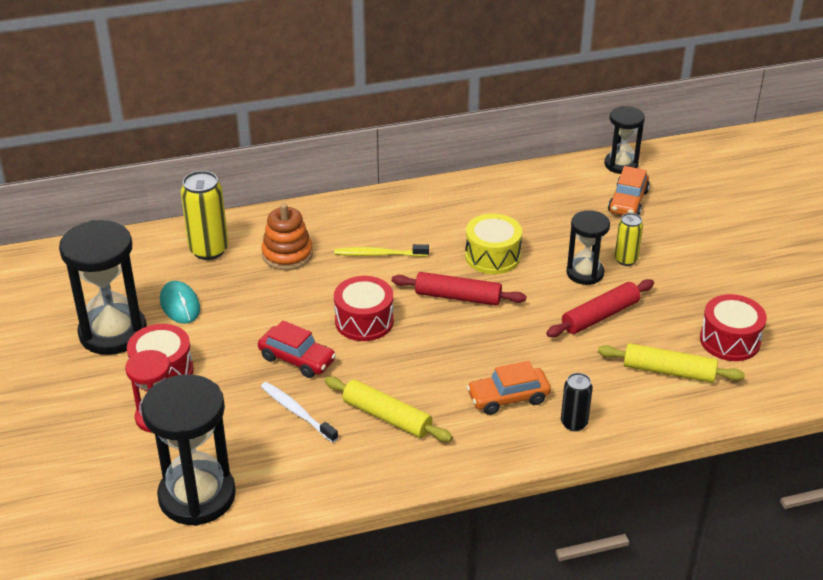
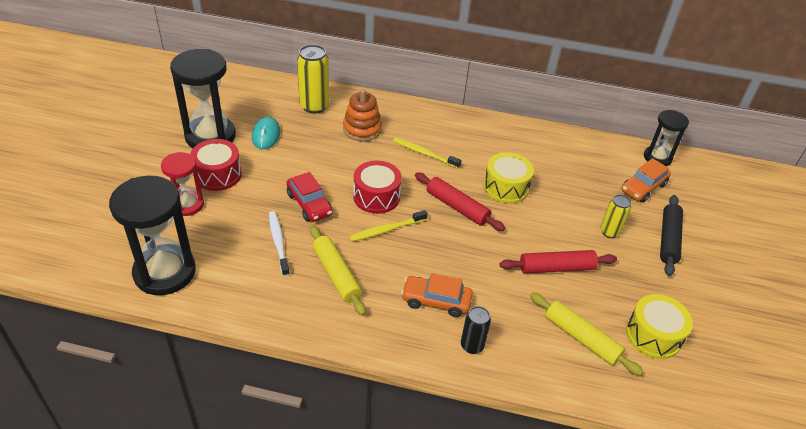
camera: 25 degrees right, 5 degrees up
(402, 350) = (386, 230): none -> yellow toothbrush
(585, 273) = (568, 229): black hourglass -> none
(685, 244) = (668, 239): none -> black rolling pin
(730, 340) = (653, 336): red drum -> yellow drum

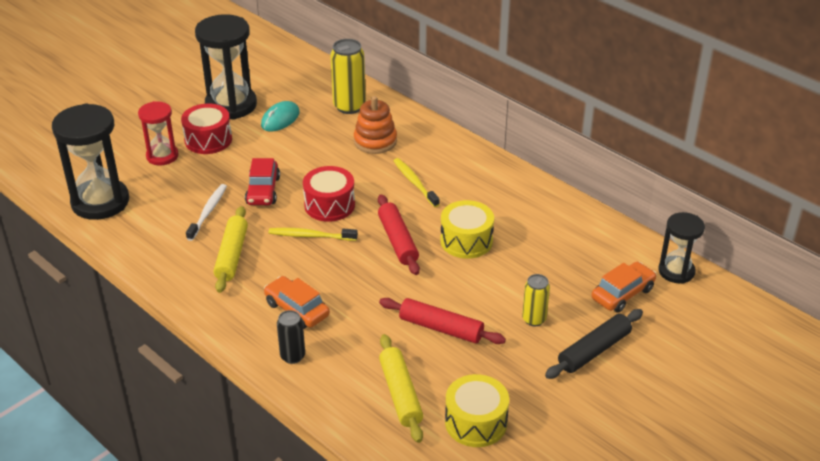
camera: 35 degrees right, 5 degrees down
(643, 188) = (622, 294): orange car -> orange car turned 150 degrees clockwise

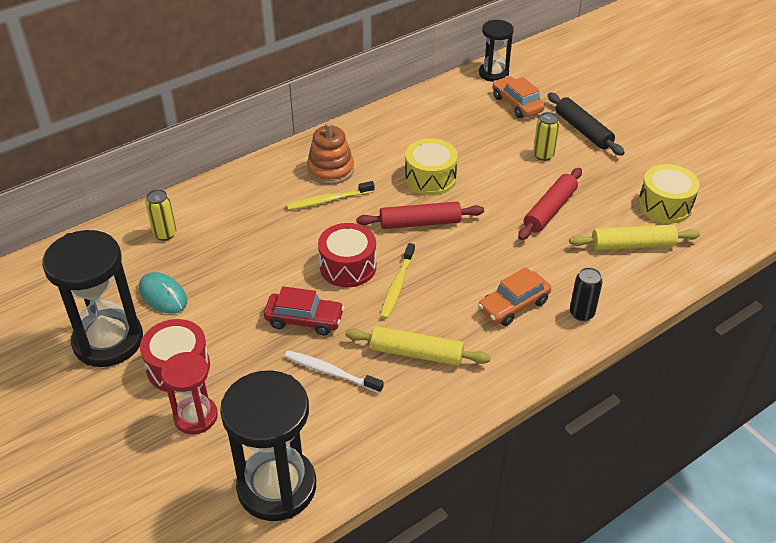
camera: 80 degrees left, 5 degrees up
(349, 106) = (165, 234): yellow can -> yellow can, size x0.60
(375, 141) = (243, 220): orange stacking toy -> orange stacking toy (330, 170)

